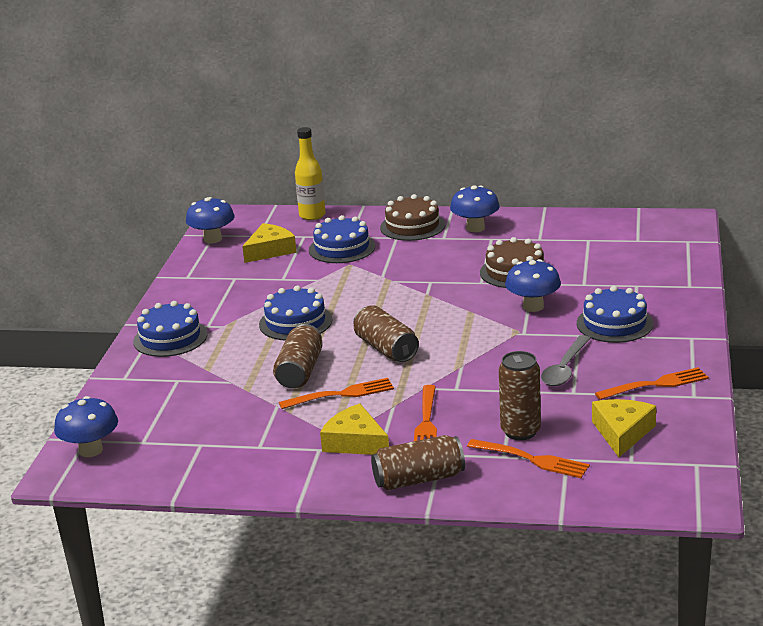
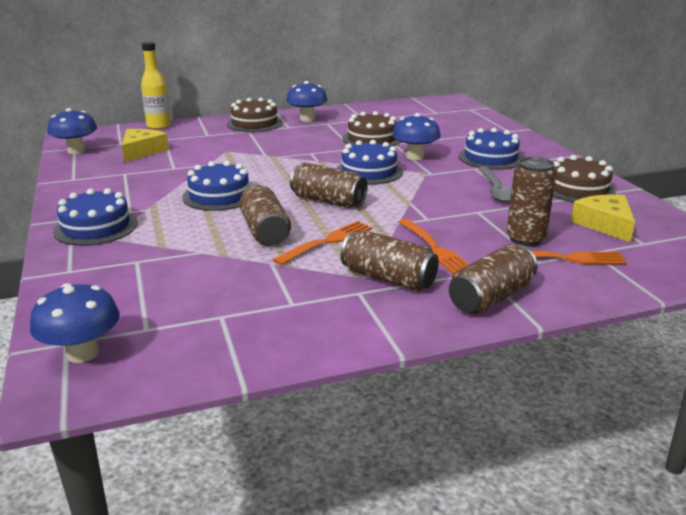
camera: 30 degrees left, 0 degrees up
(342, 248) = (208, 142): blue cake -> blue cake (369, 171)
(355, 442) = (388, 278): yellow cheese -> brown can
(655, 385) = (578, 189): orange fork -> brown cake

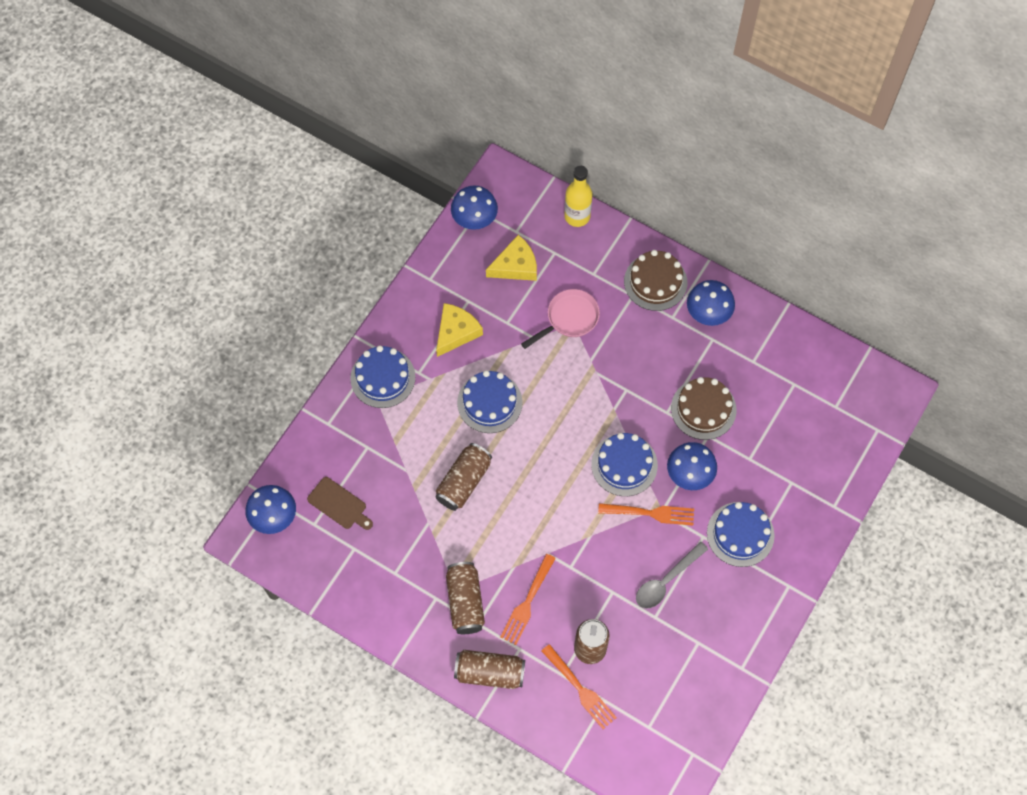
camera: 50 degrees right, 40 degrees up
(158, 302) = (339, 504): none -> brown cutting board
(220, 150) = (569, 319): none -> pink pan
(327, 242) = (481, 531): orange fork -> orange fork (650, 513)
(328, 201) = (543, 481): brown can -> none
(578, 189) = (722, 638): brown cake -> none
(605, 224) = (662, 688): yellow cheese -> yellow cheese (456, 332)

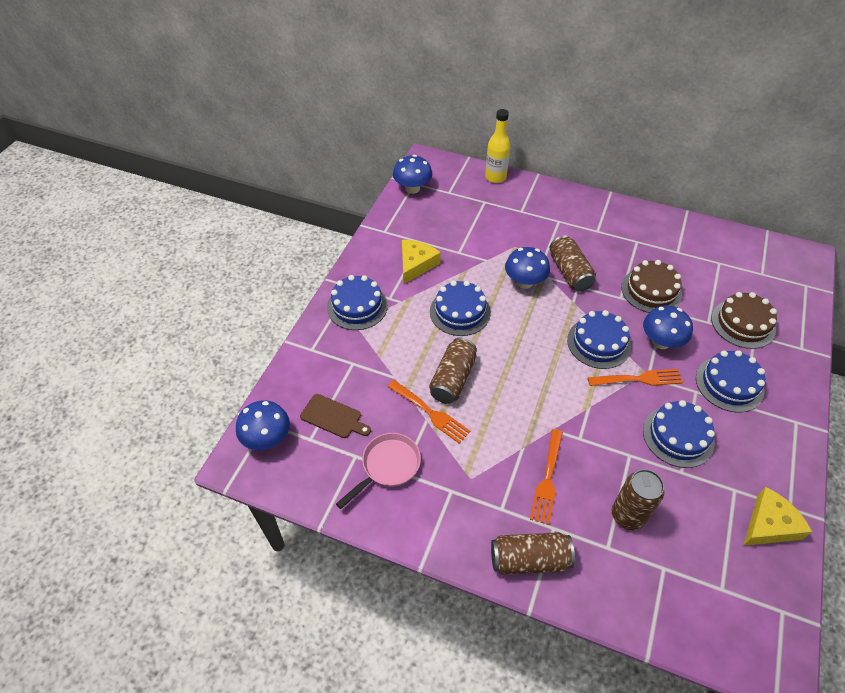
camera: 10 degrees left, 15 degrees down
(465, 602) = (483, 489): brown can -> brown can (569, 272)
(515, 265) = (455, 213): yellow cheese -> yellow cheese (769, 524)
(569, 319) = (511, 243): pink pan -> pink pan (387, 466)
(579, 688) = (632, 560): orange fork -> orange fork (429, 412)
(655, 282) = (574, 210): brown cake -> brown cake (743, 324)
(666, 581) = (678, 436): grey spoon -> blue cake
(708, 313) = (625, 224): blue mushroom -> blue mushroom (524, 282)

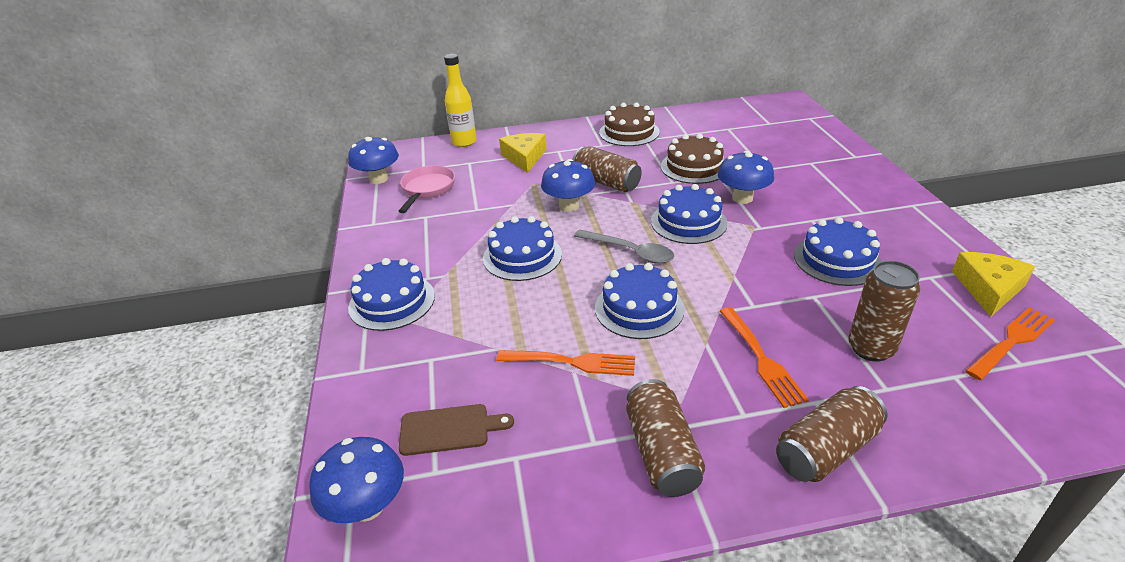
camera: 30 degrees left, 15 degrees down
(387, 466) = (568, 446): pink pan -> pink pan (427, 189)
(416, 264) = (435, 237): yellow cheese -> yellow cheese (524, 157)
(452, 379) = (568, 318): brown can -> brown can (661, 452)
(534, 347) = (630, 252): none -> grey spoon
(638, 379) = (754, 233): orange fork -> orange fork (1011, 342)
(729, 384) = (832, 203): blue cake -> blue cake (639, 308)
(743, 324) = (793, 159): brown cake -> brown cake (629, 132)

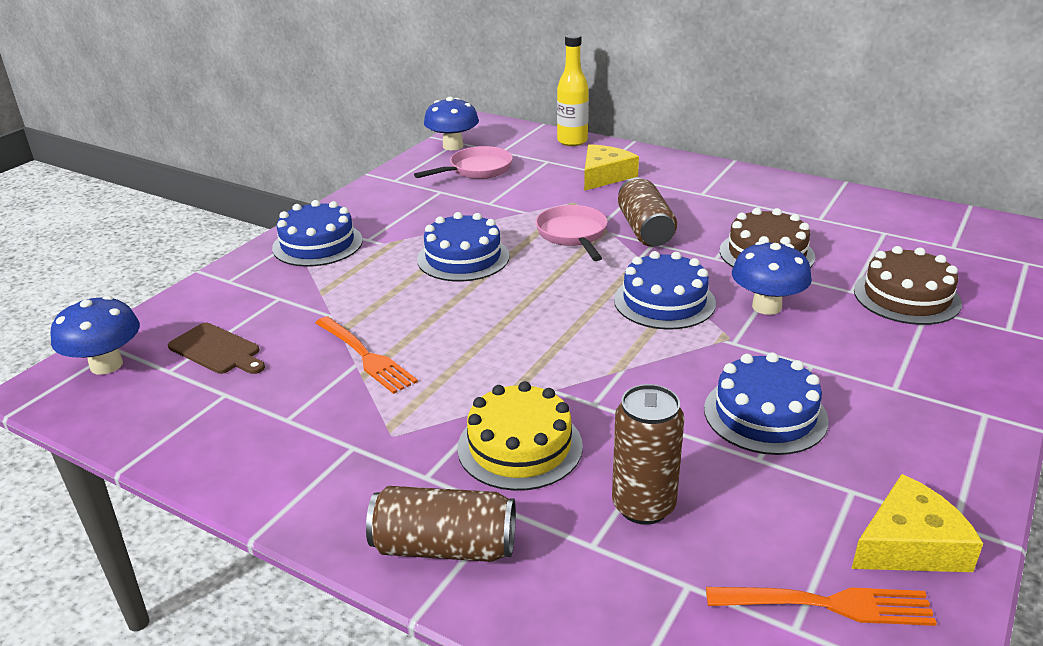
camera: 40 degrees right, 5 degrees down
(569, 206) = (573, 235): blue mushroom -> pink pan
(629, 132) = (754, 192): brown cake -> brown cake (906, 297)
(630, 252) = (560, 299): grey spoon -> none
(639, 308) = (486, 348): blue cake -> none
(661, 452) = (319, 457): brown can -> none
(760, 358) = (520, 446): orange fork -> yellow cake

